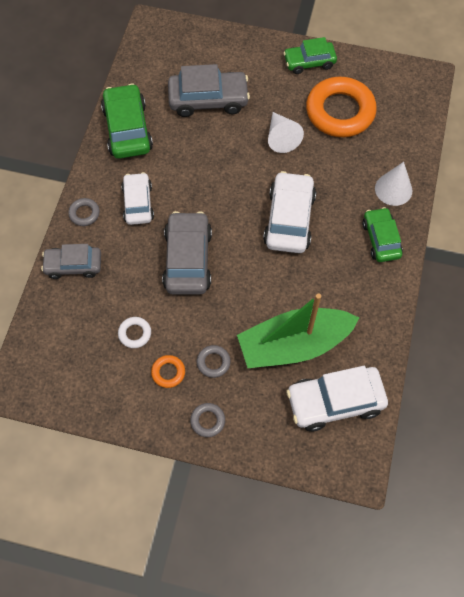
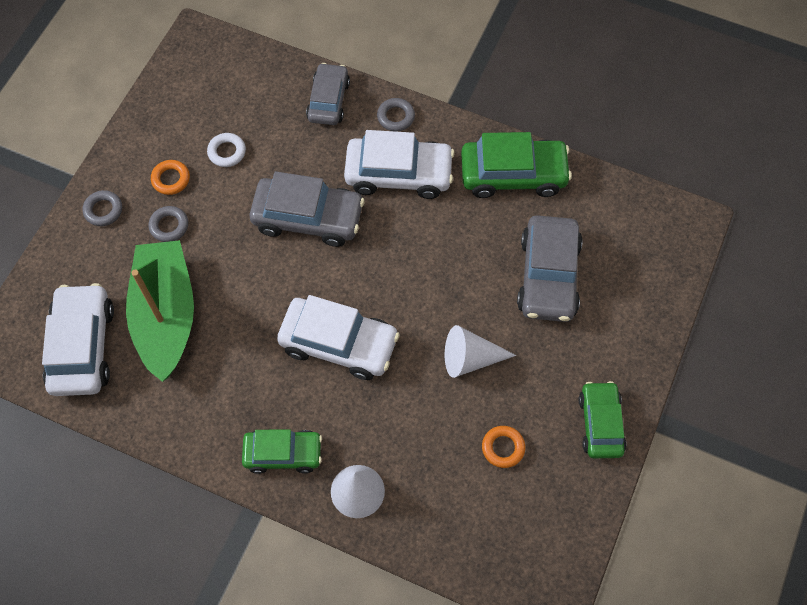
camera: 100 degrees right, 0 degrees up
(138, 203) = (399, 174): white car -> white car, size x1.52
(340, 111) = (503, 448): orange ring -> orange ring, size x0.42

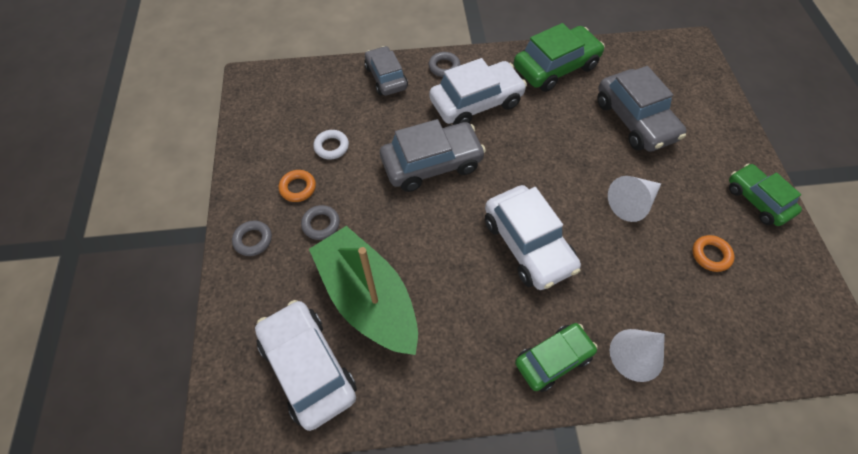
camera: 30 degrees left, 5 degrees down
(339, 344) = (528, 244): white car -> white car turned 75 degrees clockwise

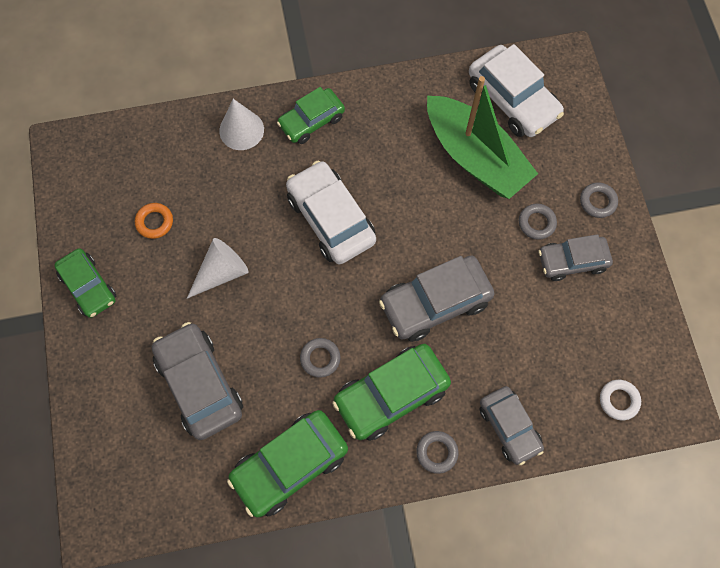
camera: 175 degrees right, 10 degrees up
(298, 188) = (572, 261): orange ring -> grey car
(331, 147) = (550, 315): white ring -> white ring (618, 400)
(476, 102) = (391, 395): white car -> green car
(535, 130) = (320, 358): none -> grey ring

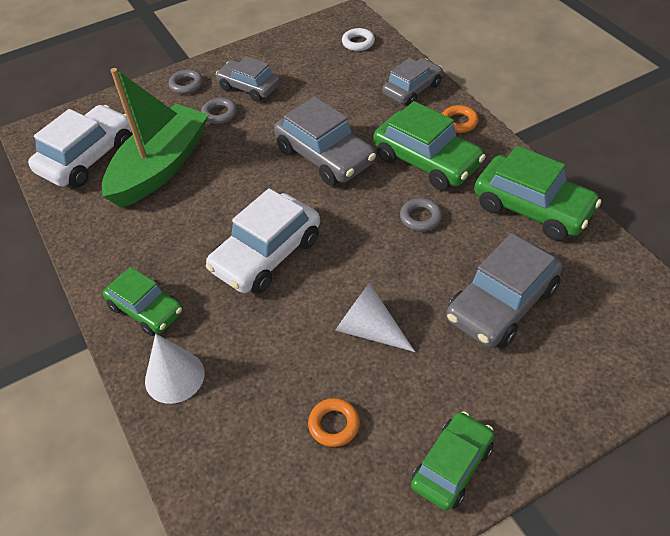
camera: 105 degrees left, 20 degrees down
(436, 452) = (459, 122): grey ring -> orange ring
(572, 261) = (249, 87): grey car -> grey car turned 150 degrees clockwise

